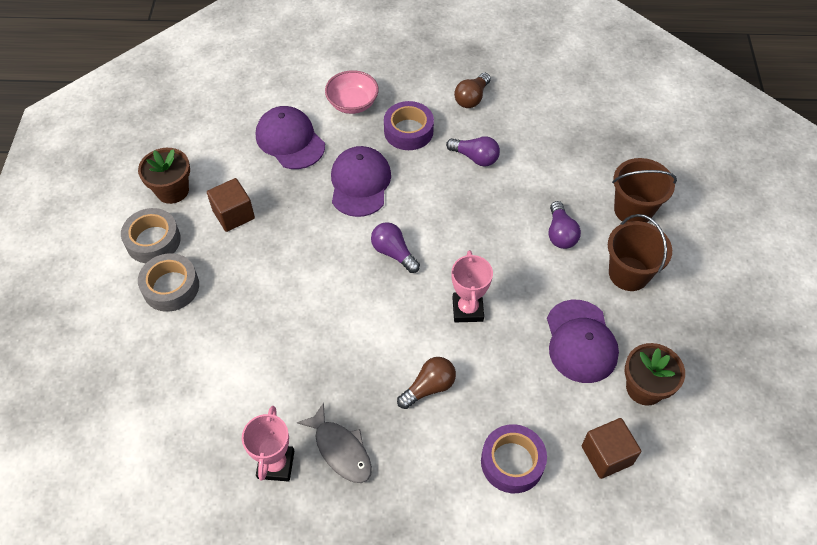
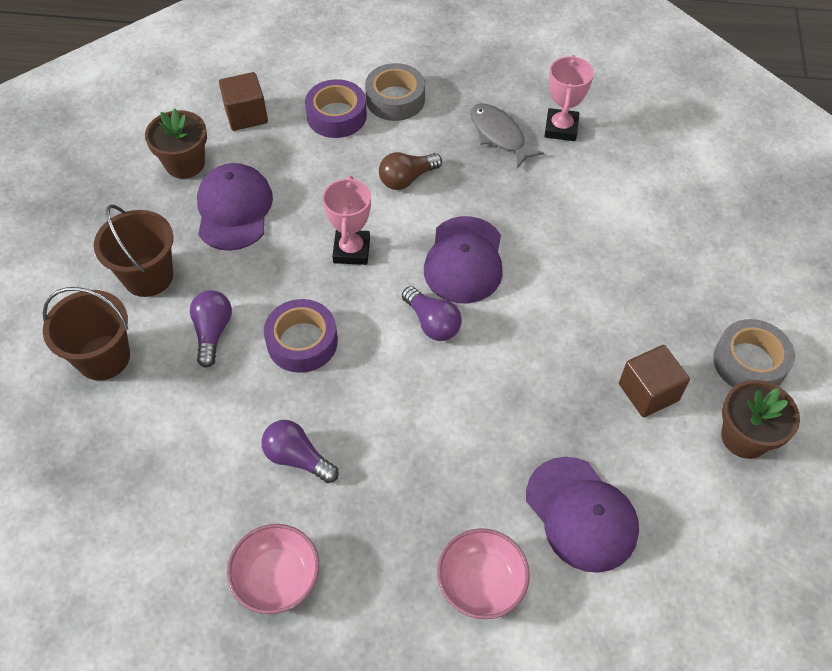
camera: 175 degrees left, 0 degrees up
(171, 287) = (708, 301): grey tape -> grey tape (395, 99)
(360, 183) = (472, 427): purple cap -> purple cap (464, 260)
(408, 131) = (392, 516): purple tape -> purple tape (302, 342)
(472, 98) = (277, 578): brown light bulb -> pink bowl

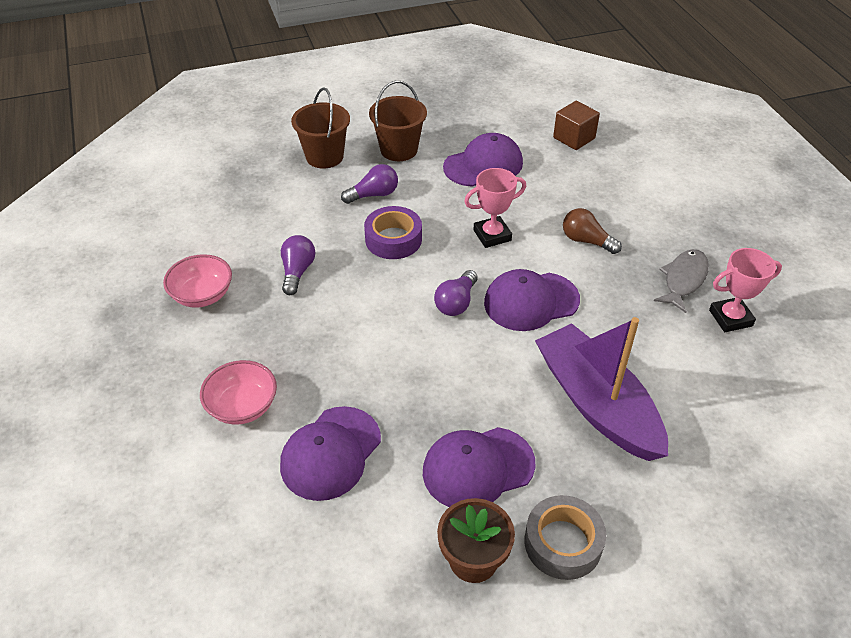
camera: 65 degrees right, 10 degrees down
(185, 164) = (504, 128): brown flower pot -> none
(336, 116) = (615, 181): purple tape -> none
(395, 99) = (663, 206): grey tape -> none
(613, 269) = (596, 403): none -> purple boat
(648, 392) = (478, 468): brown cube -> purple cap

